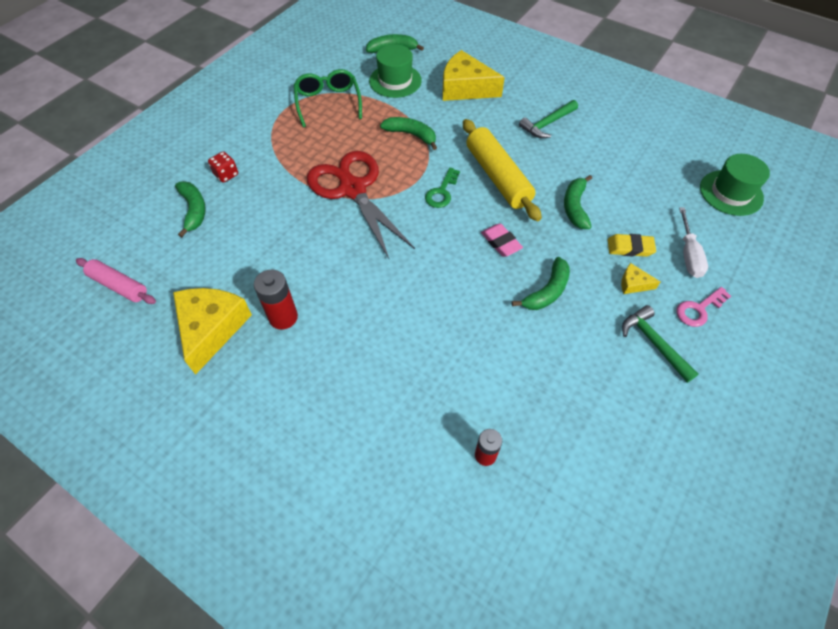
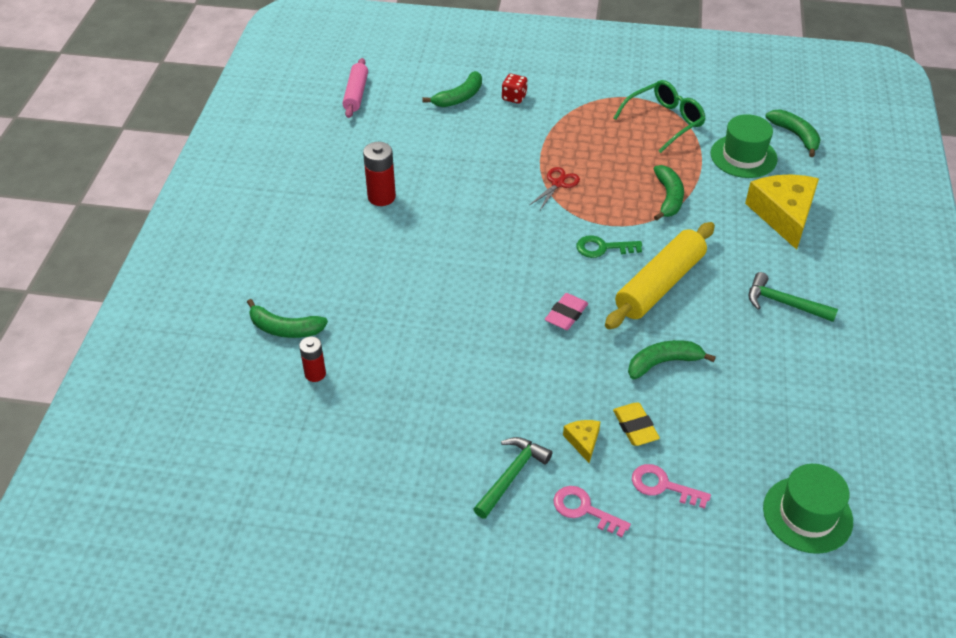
camera: 65 degrees right, 10 degrees down
(211, 328) = (346, 161): yellow cheese -> none
(353, 189) = (558, 184): red scissors -> red scissors, size x0.41
(547, 291) = (525, 369): green banana -> green banana (285, 328)
(688, 255) = (663, 486): white screwdriver -> pink key

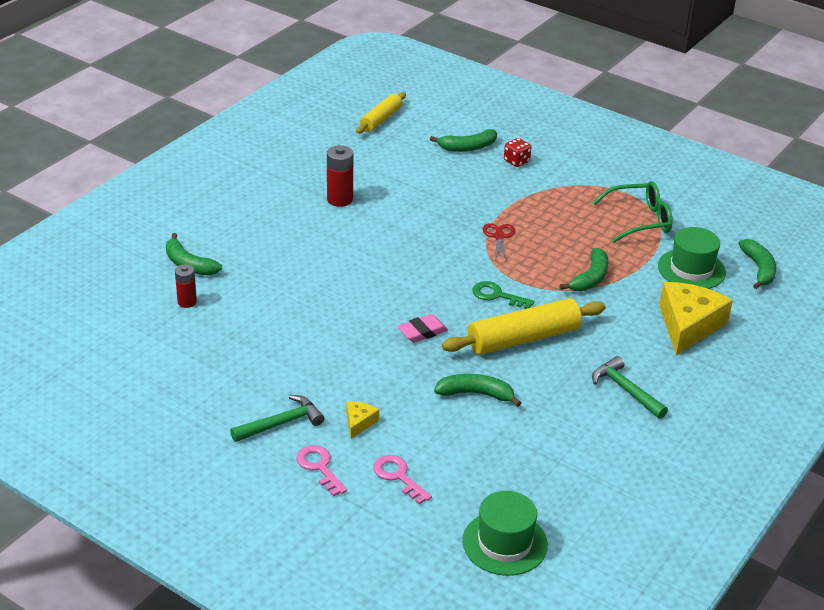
camera: 25 degrees right, 10 degrees down
(356, 94) = (381, 119): pink rolling pin -> yellow rolling pin
(558, 184) = (499, 236): red scissors -> red scissors turned 60 degrees counterclockwise
(635, 427) = (411, 429): yellow eraser -> none

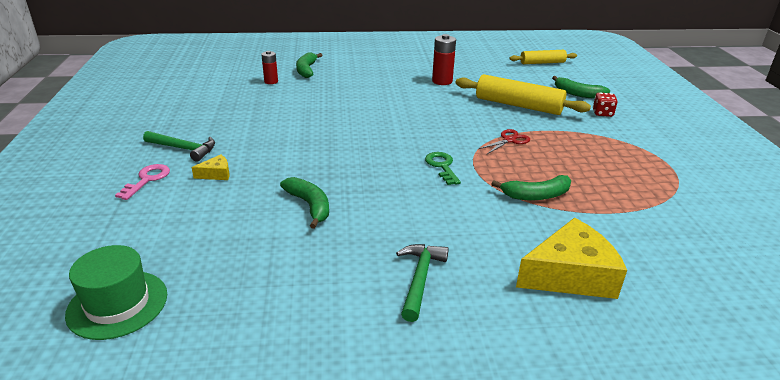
camera: 50 degrees right, 5 degrees down
(398, 476) = (166, 214): pink key -> none
(422, 332) = (353, 156): pink eraser -> none
(523, 338) = (409, 198): yellow rolling pin -> yellow rolling pin (518, 105)
(639, 220) = (652, 186): green glasses -> none
(691, 269) = (648, 240): green hat -> none
(758, 269) = (733, 281): green banana -> none

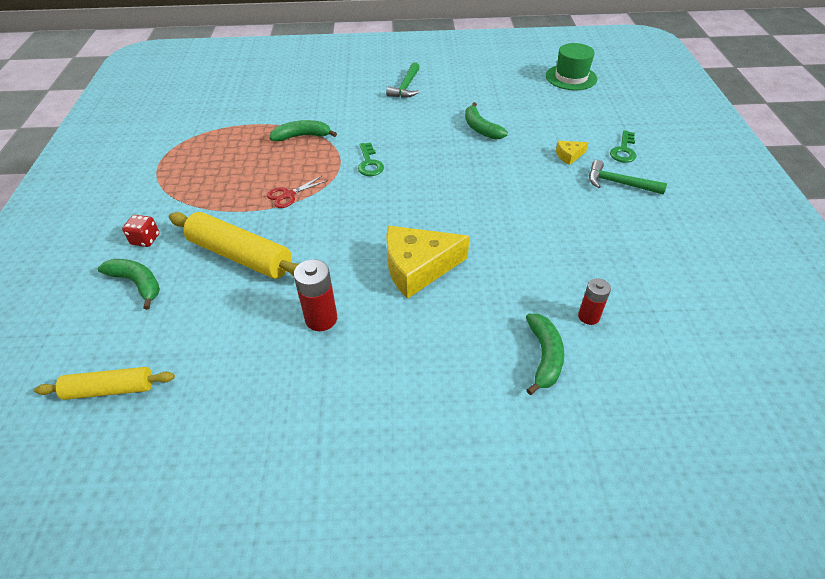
camera: 175 degrees left, 15 degrees up
(147, 179) = (623, 150): pink key -> green key
(570, 275) = (316, 88): yellow cheese -> yellow cheese (418, 268)

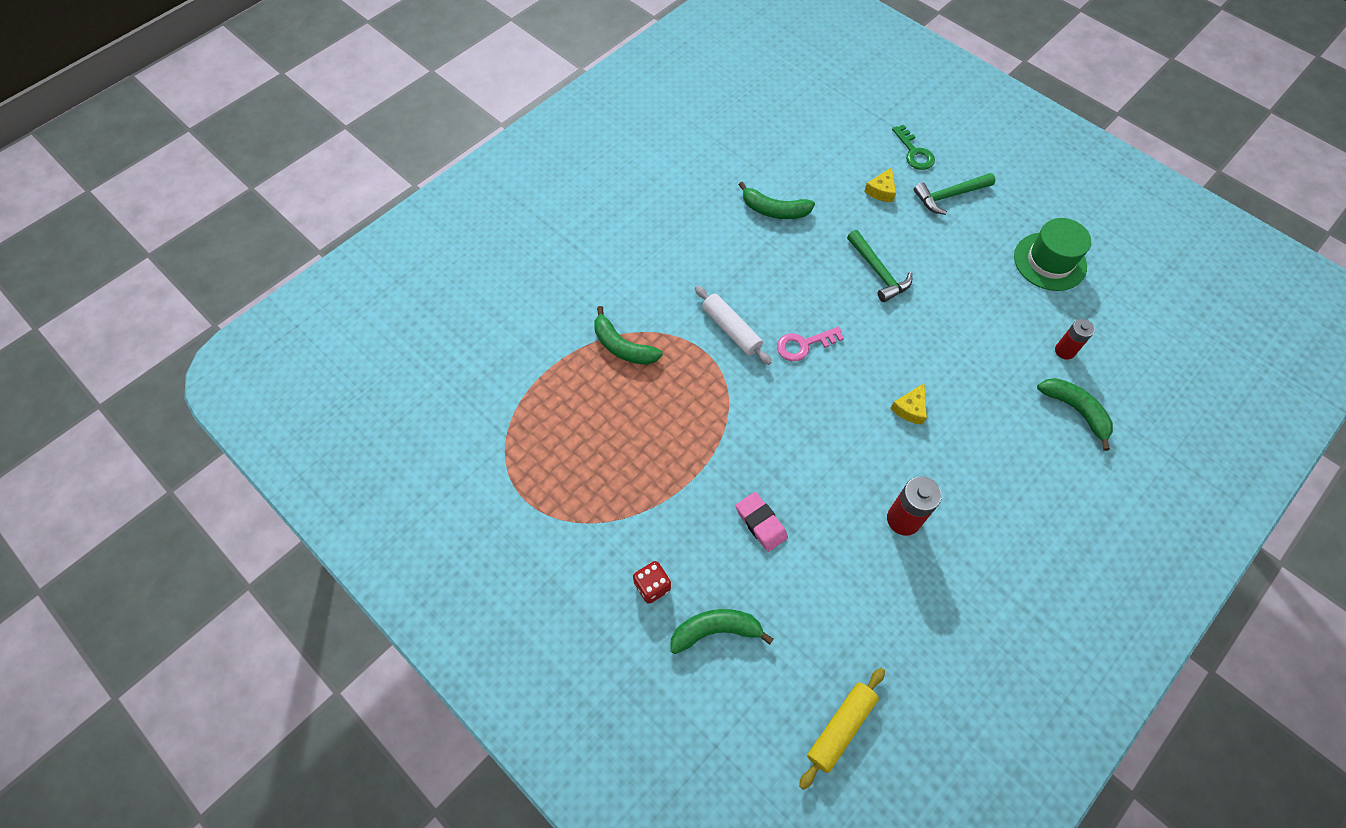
camera: 45 degrees left, 15 degrees up
(241, 255) = (761, 523): yellow rolling pin -> pink eraser
(288, 195) = (710, 426): red scissors -> none
(302, 136) = (623, 346): green banana -> green banana turned 90 degrees counterclockwise
(369, 163) = (731, 330): green key -> white rolling pin
(400, 195) = (803, 345): none -> pink key
(406, 87) = (636, 202): green hammer -> green hammer (878, 272)
(418, 268) = (910, 408): yellow cheese -> yellow cheese, size x0.45
(571, 77) = (774, 82): green hat -> green hat (1049, 261)

